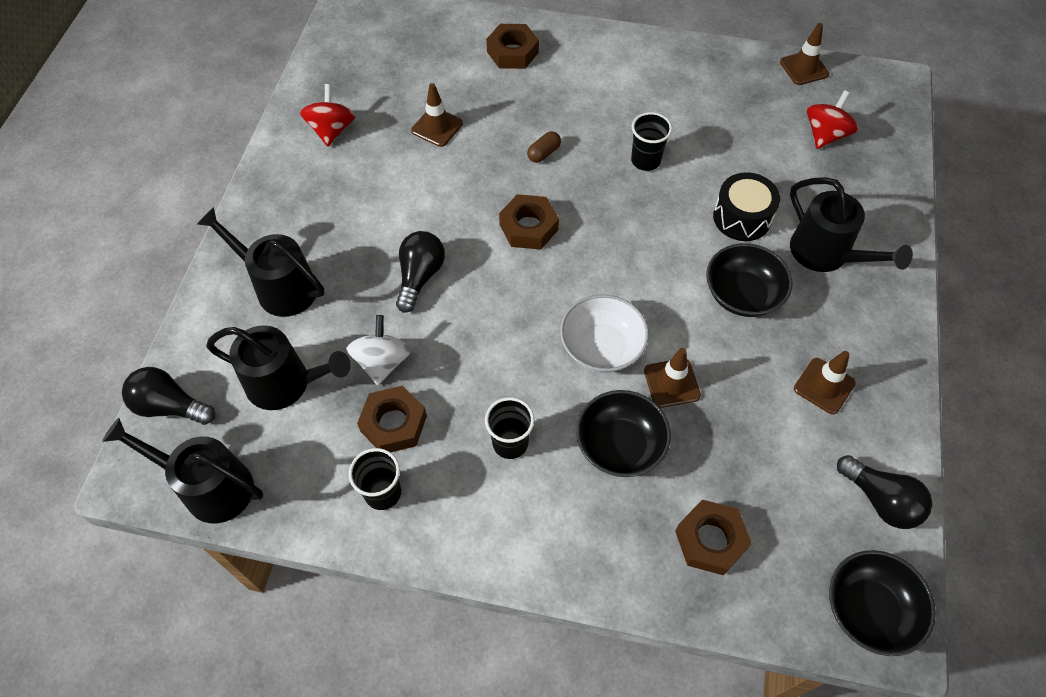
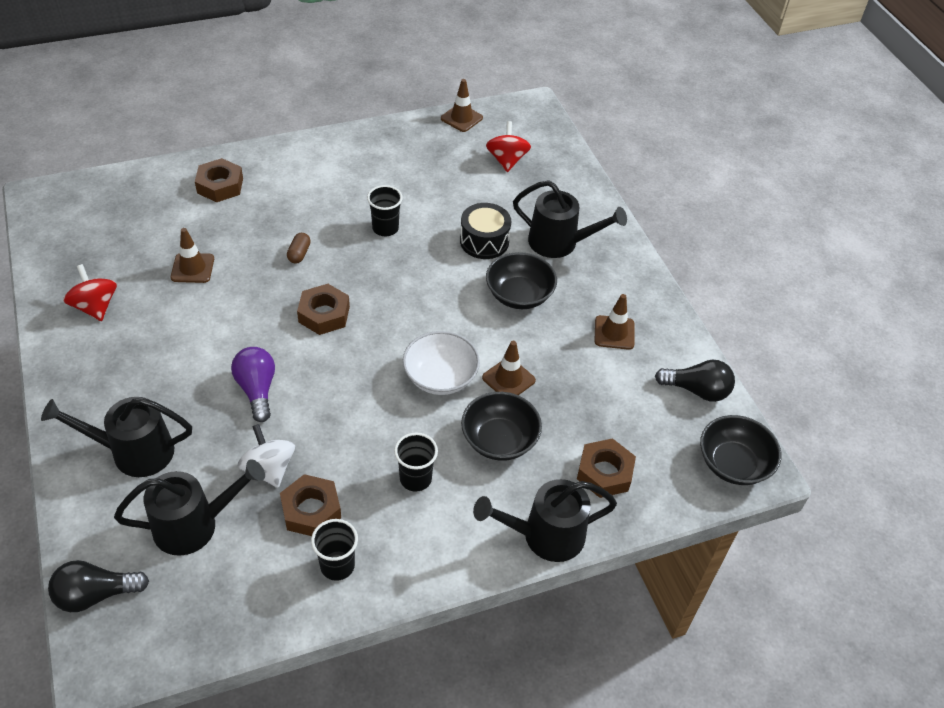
camera: 35 degrees left, 10 degrees down
(209, 486) = (179, 639): black watering can -> black watering can (544, 536)
(420, 277) = (257, 390): black light bulb -> purple light bulb

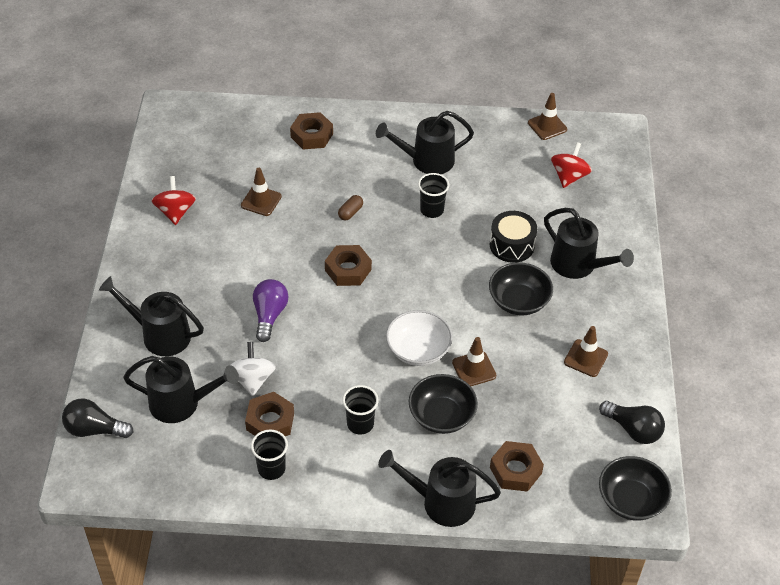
camera: 25 degrees right, 0 degrees up
(356, 181) = (426, 161): none -> black watering can

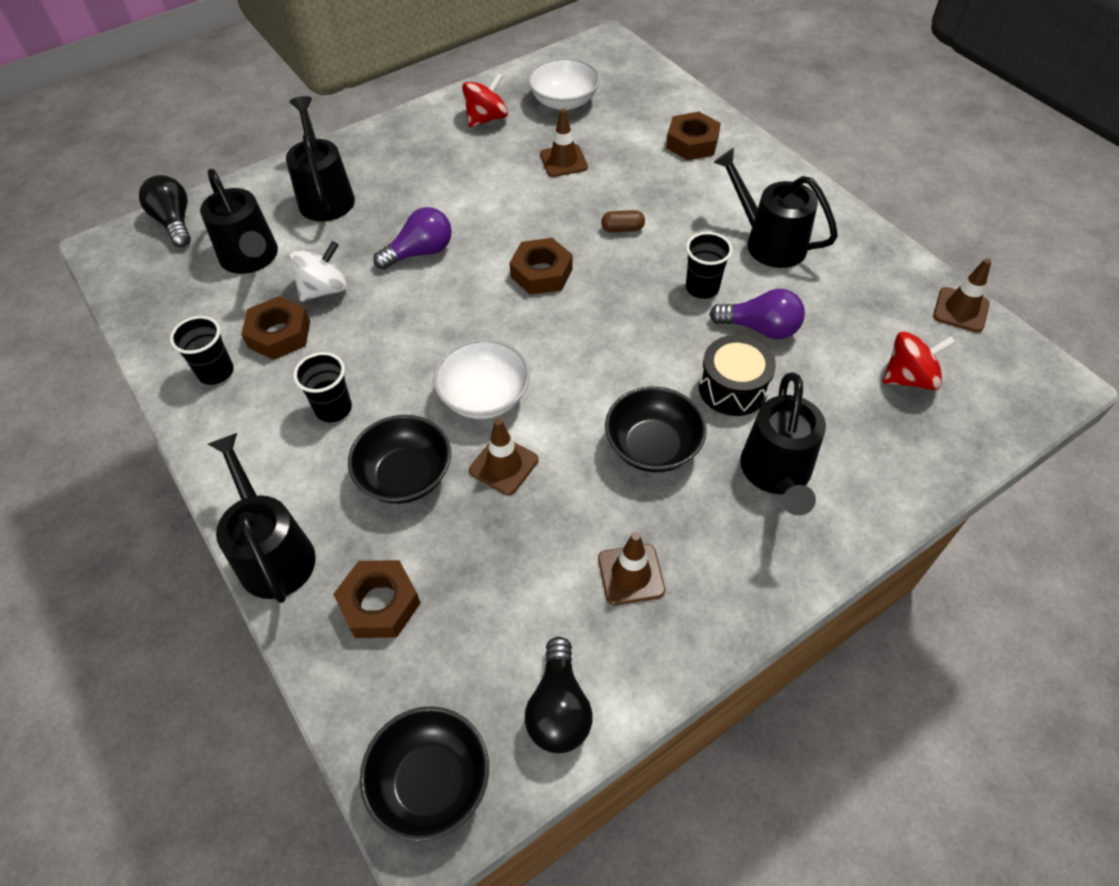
camera: 55 degrees right, 5 degrees up
(203, 165) = (564, 101): none -> white bowl
(483, 207) = (760, 328): none -> purple light bulb

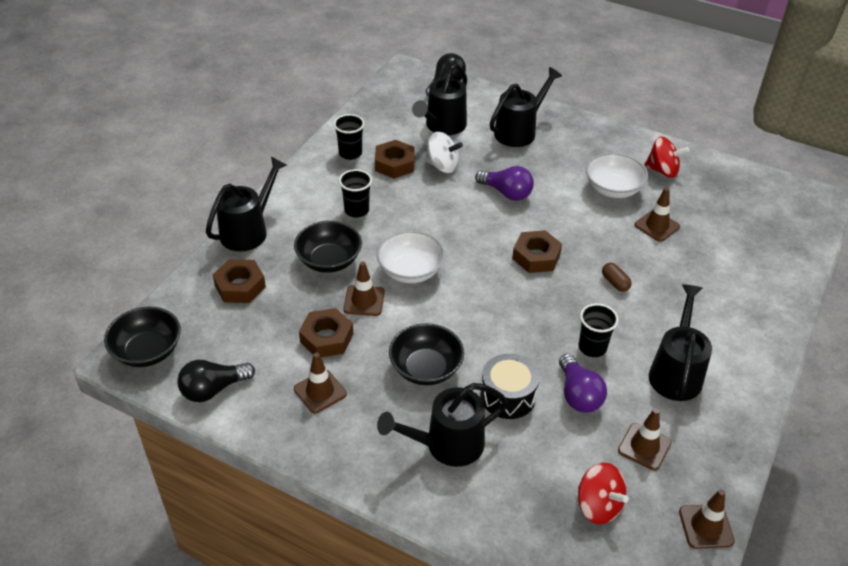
camera: 60 degrees right, 10 degrees down
(564, 101) = (722, 202): white bowl -> white bowl (613, 189)
(692, 143) = (748, 290): brown nut -> brown nut (326, 338)
(850, 309) = (644, 446): none -> brown traffic cone

